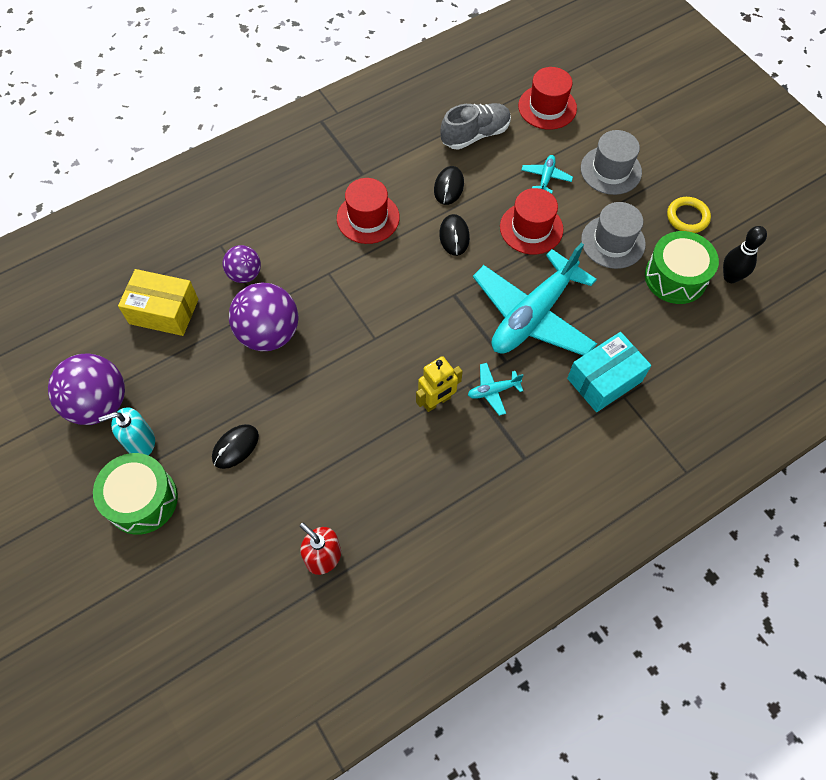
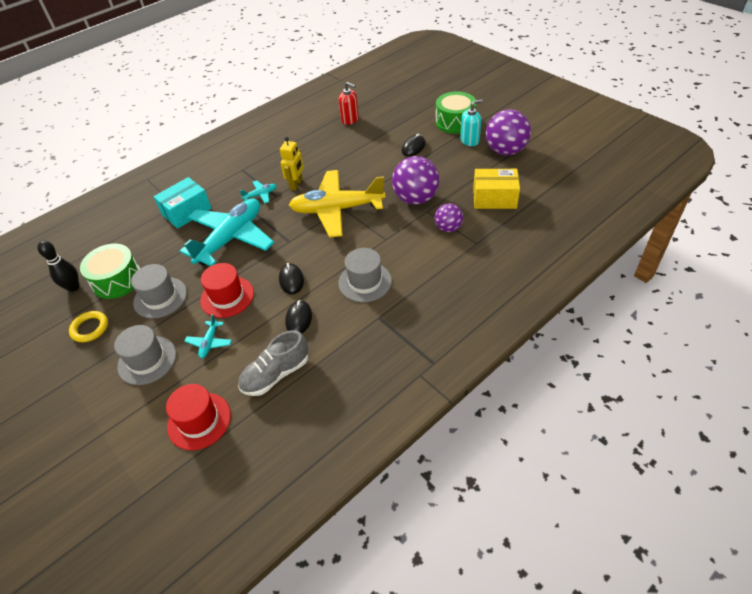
camera: 175 degrees right, 15 degrees down
(368, 218) = (365, 282): red hat -> grey hat
(383, 337) = (337, 209): none -> yellow plane
(437, 401) = (296, 184): yellow robot -> yellow robot turned 150 degrees clockwise

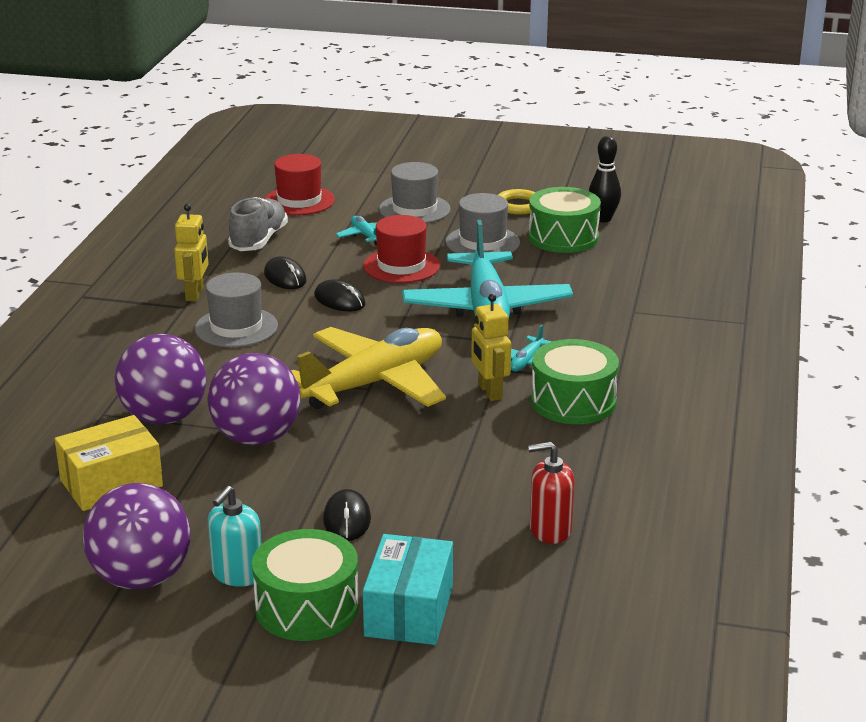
camera: 140 degrees right, 20 degrees down
(187, 211) = (603, 311): turquoise box -> turquoise box (409, 611)
(272, 166) = (573, 401): none -> green drum
(363, 328) = (195, 294): none -> yellow robot
(448, 228) = (164, 417): purple ball -> purple ball, size x1.74

